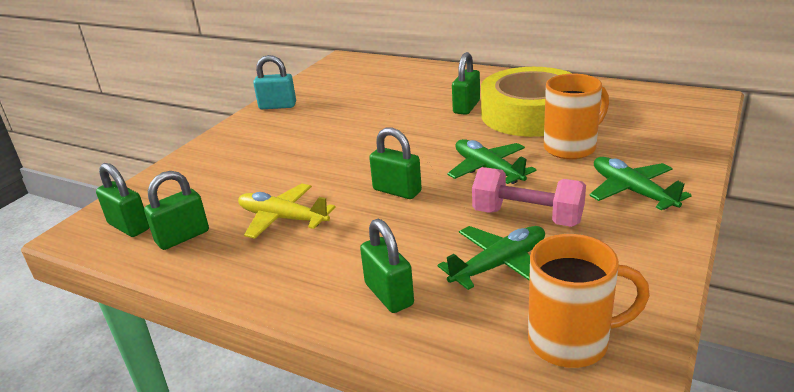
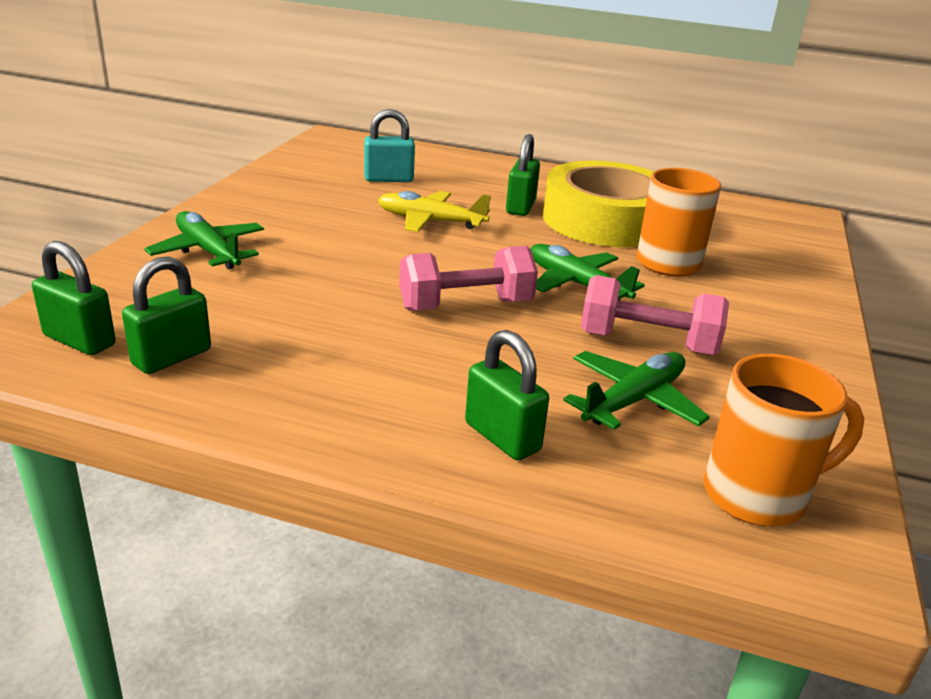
camera: 15 degrees left, 0 degrees up
(277, 106) = (258, 189): turquoise padlock -> turquoise padlock (388, 179)
(282, 218) = (316, 336): yellow plane -> yellow plane (430, 221)
(397, 191) = (466, 305): green padlock -> pink dumbbell
(632, 191) = (761, 317): green plane -> green plane (208, 251)

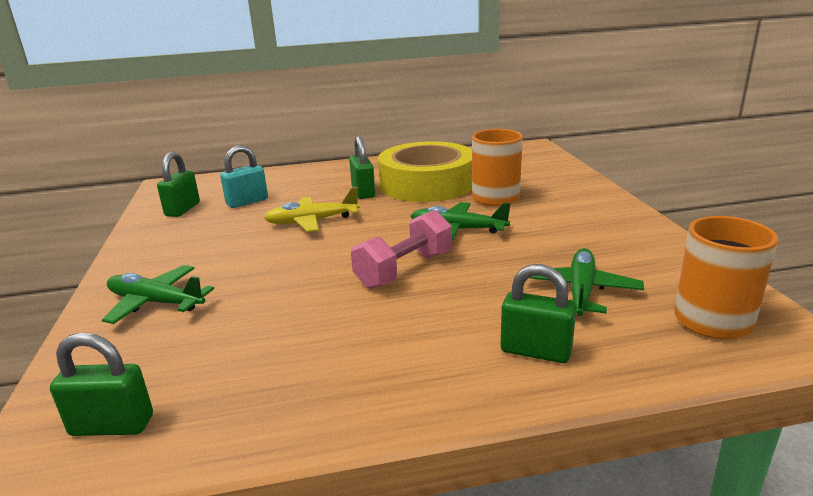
camera: 25 degrees left, 5 degrees down
(172, 357) = (218, 402): green padlock -> green padlock (182, 209)
(647, 343) = (543, 251): pink dumbbell -> none

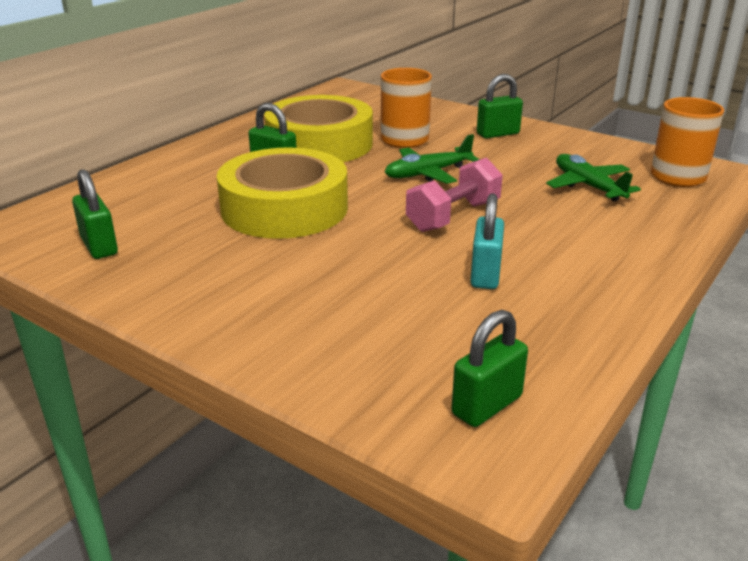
camera: 45 degrees left, 5 degrees up
(155, 302) = (300, 326): green plane -> none
(247, 202) = (165, 214): turquoise padlock -> turquoise padlock (485, 275)
(312, 221) = (284, 208): yellow plane -> yellow tape
(404, 270) = (453, 216): pink dumbbell -> pink dumbbell turned 45 degrees clockwise
(535, 351) = (632, 230): green padlock -> green padlock (498, 134)

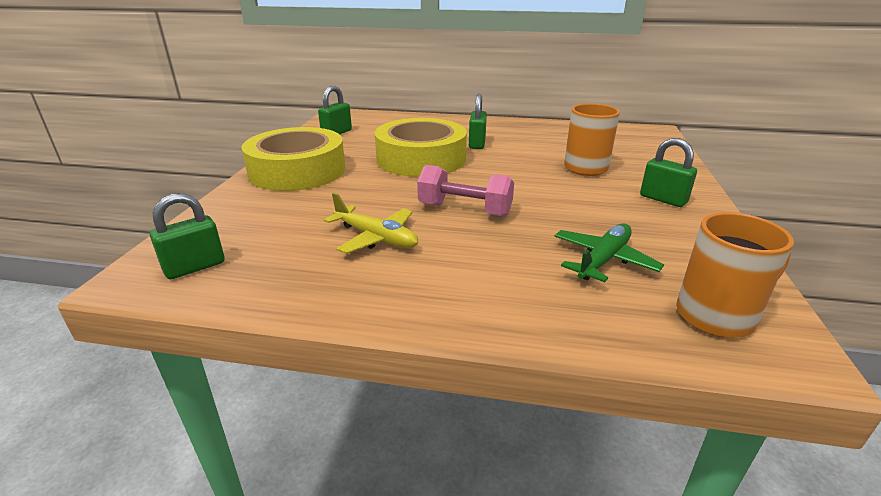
camera: 65 degrees right, 0 degrees up
(319, 144) = (534, 146): yellow tape -> yellow tape (297, 171)
(427, 173) = (532, 187): green plane -> none
(485, 275) = (376, 238): turquoise padlock -> yellow plane
(487, 405) = (195, 267): green padlock -> green padlock turned 60 degrees counterclockwise

